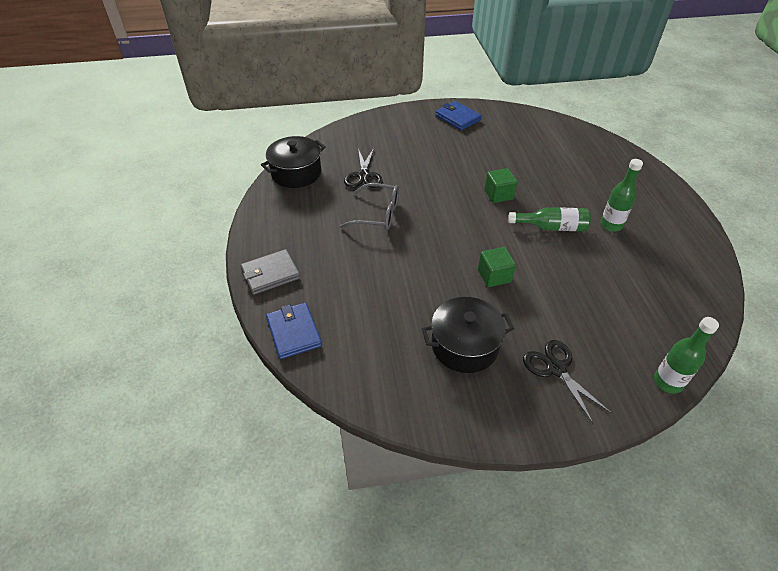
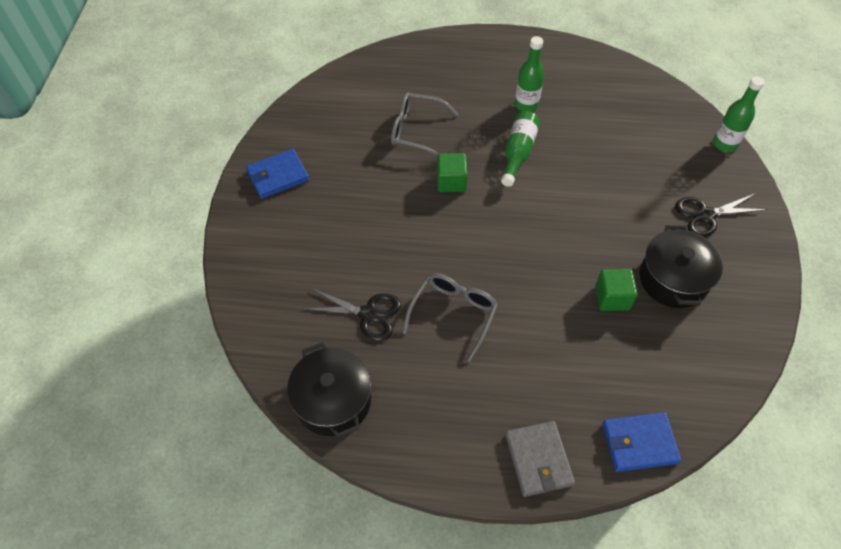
camera: 75 degrees left, 10 degrees up
(494, 276) = (582, 226): green cube -> green cube (612, 297)
(538, 169) = (416, 130): none -> grey glasses

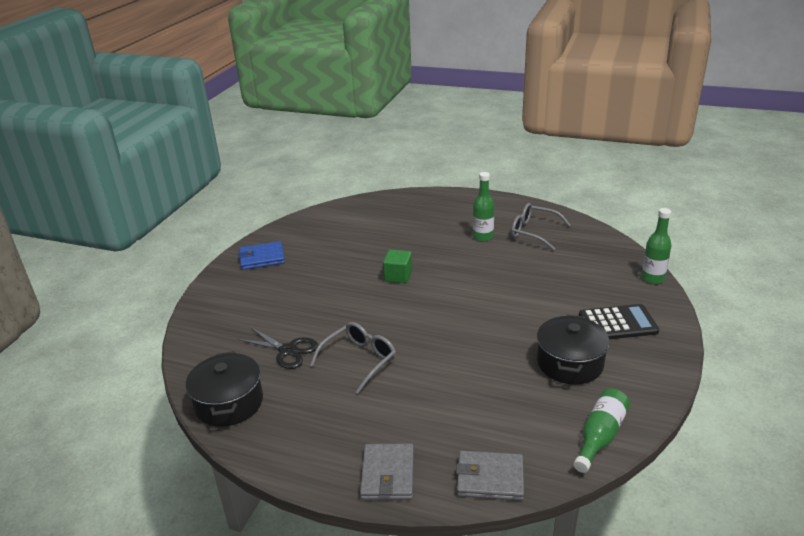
camera: 15 degrees right, 25 degrees down
(416, 130) = (384, 243): grey glasses -> grey glasses (533, 232)
(518, 153) = (463, 265): green bottle -> green bottle (600, 436)
(612, 297) = (506, 368): green cube -> none
(639, 443) = (490, 478): blue wallet -> grey wallet
(706, 215) = (617, 323): black scissors -> black calculator

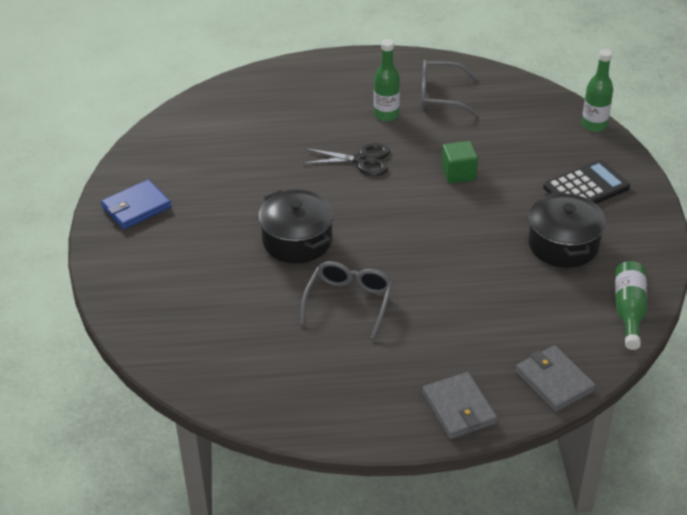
camera: 25 degrees left, 10 degrees up
(229, 403) = (241, 390): black pot -> black pot (297, 240)
(287, 350) = (261, 314): black scissors -> black scissors (362, 160)
(398, 276) = (322, 190): green cube -> green cube (458, 173)
(490, 478) = (554, 381): grey wallet -> grey wallet turned 75 degrees clockwise

